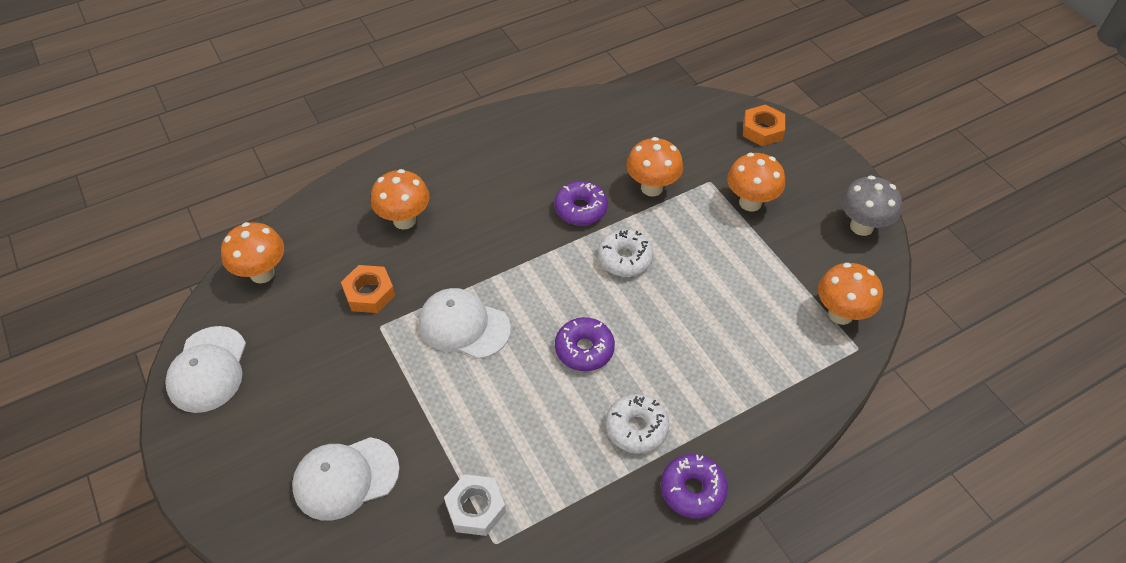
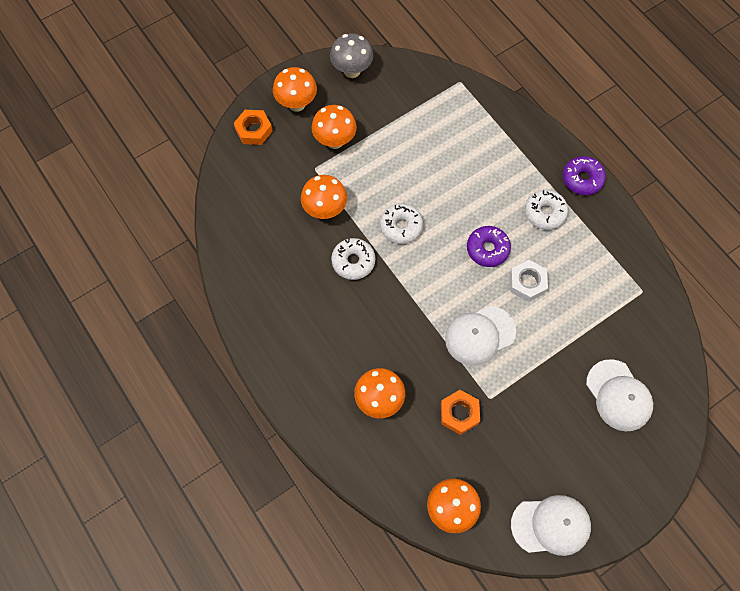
camera: 95 degrees left, 15 degrees up
(464, 326) = (480, 335): white cap -> white cap turned 45 degrees clockwise
(475, 508) = (622, 306): white nut -> white nut (527, 283)
(580, 209) = (353, 261): purple donut -> white donut
(840, 314) = (433, 89): orange mushroom -> orange mushroom (296, 104)

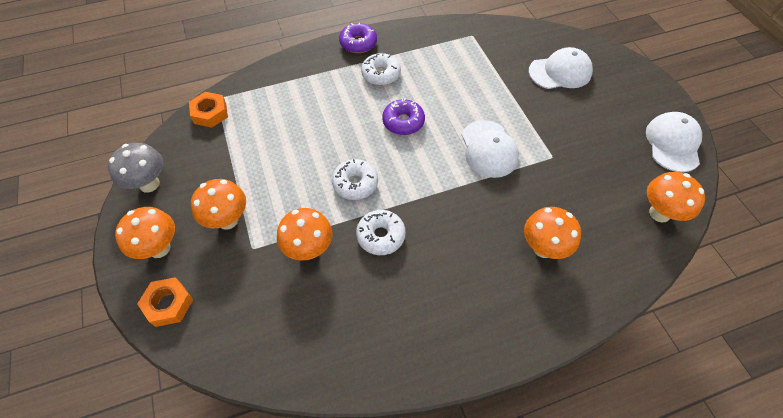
camera: 75 degrees left, 10 degrees down
(459, 413) = (564, 183): orange nut -> orange nut (210, 113)
(527, 283) = (445, 103): white nut -> none

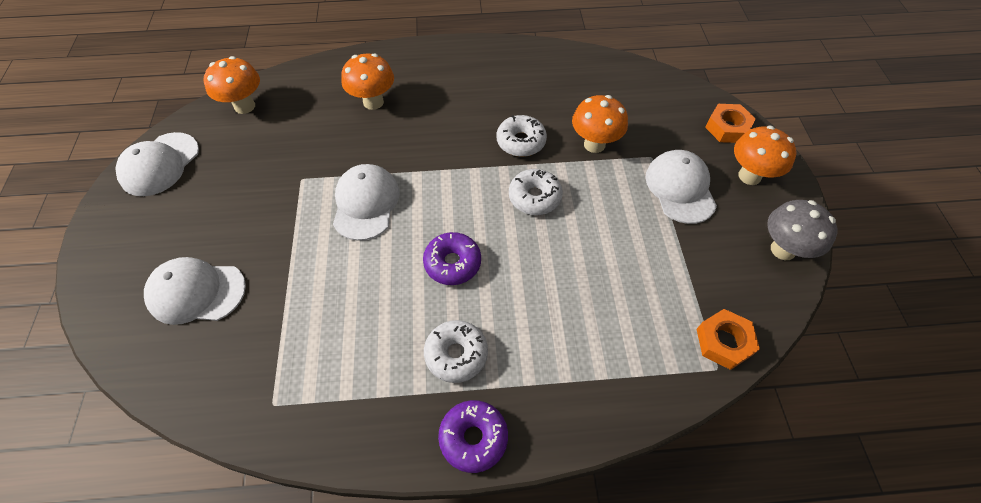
camera: 165 degrees left, 0 degrees up
(228, 220) = (680, 188): orange mushroom -> white cap

